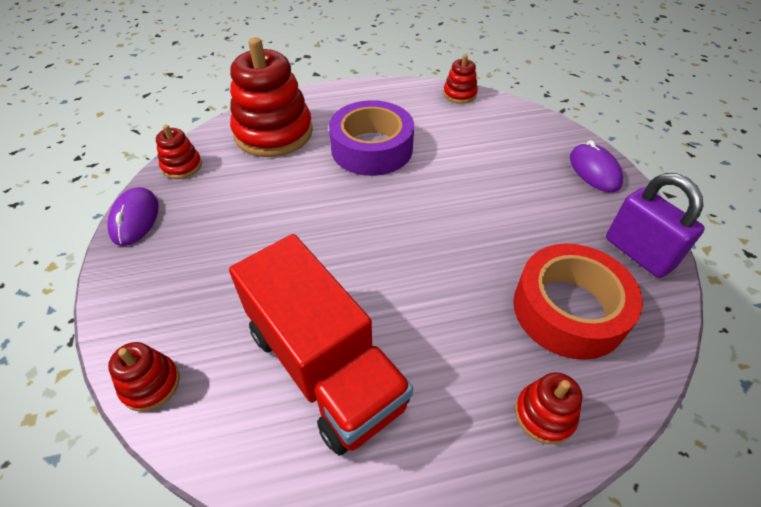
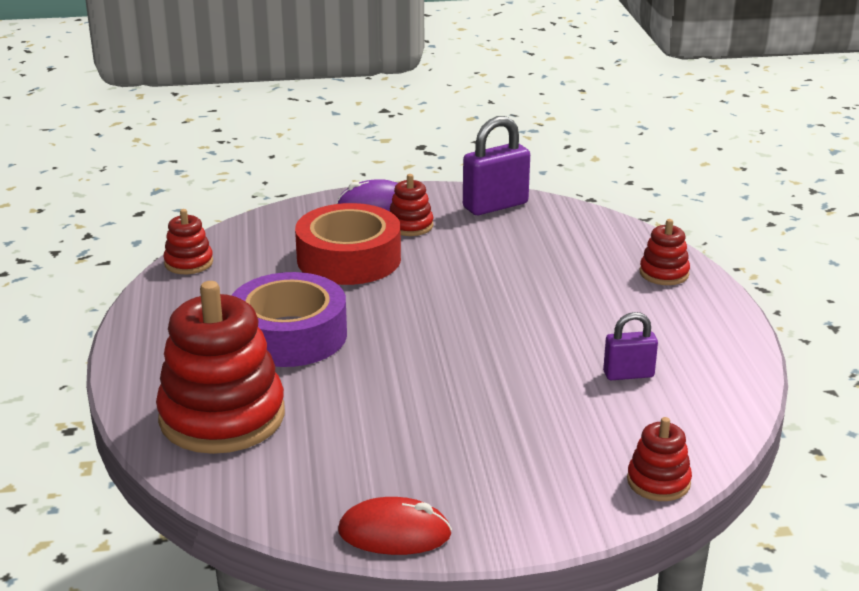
camera: 85 degrees left, 20 degrees down
(135, 219) = (394, 533): purple mouse -> red mouse
(182, 166) = (279, 501): red stacking toy -> red stacking toy (410, 226)
(324, 366) = (628, 374): red truck -> purple padlock
(568, 310) = (560, 247): red tape -> red tape (349, 259)

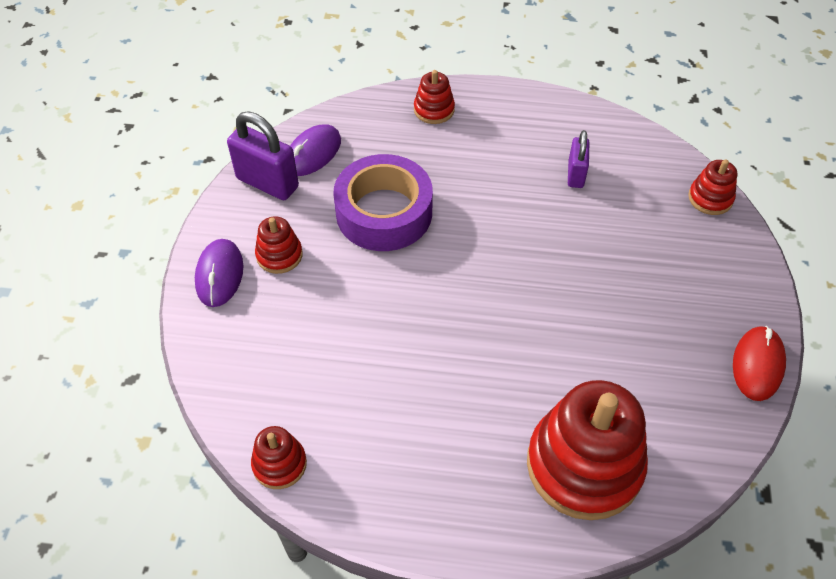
camera: 75 degrees left, 25 degrees up
(289, 335) = (457, 390): purple tape -> purple tape (384, 213)
(349, 259) = (326, 317): red tape -> none
(495, 205) = (267, 183): purple padlock -> purple padlock turned 45 degrees counterclockwise
(549, 220) = (313, 153): none -> purple mouse

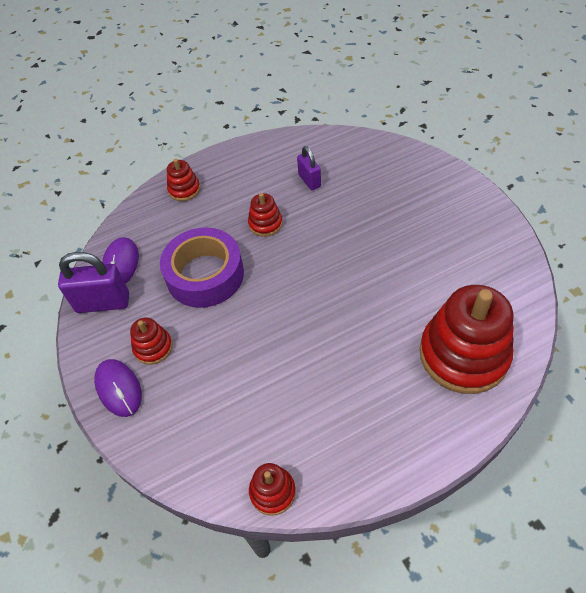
camera: 30 degrees left, 0 degrees up
(710, 198) = (399, 151): red stacking toy -> red stacking toy (265, 224)
(757, 365) = (505, 232): red mouse -> none

